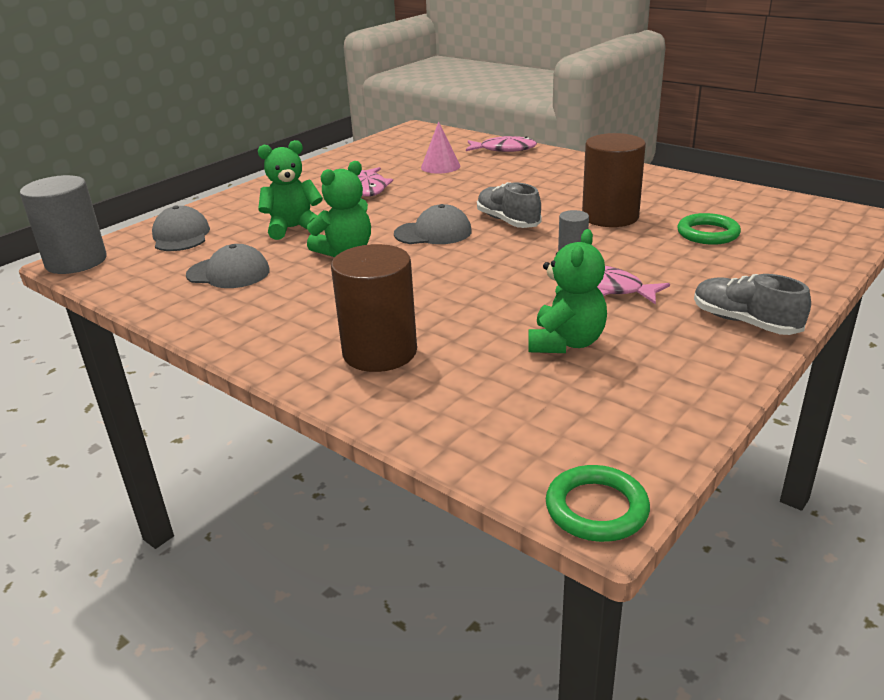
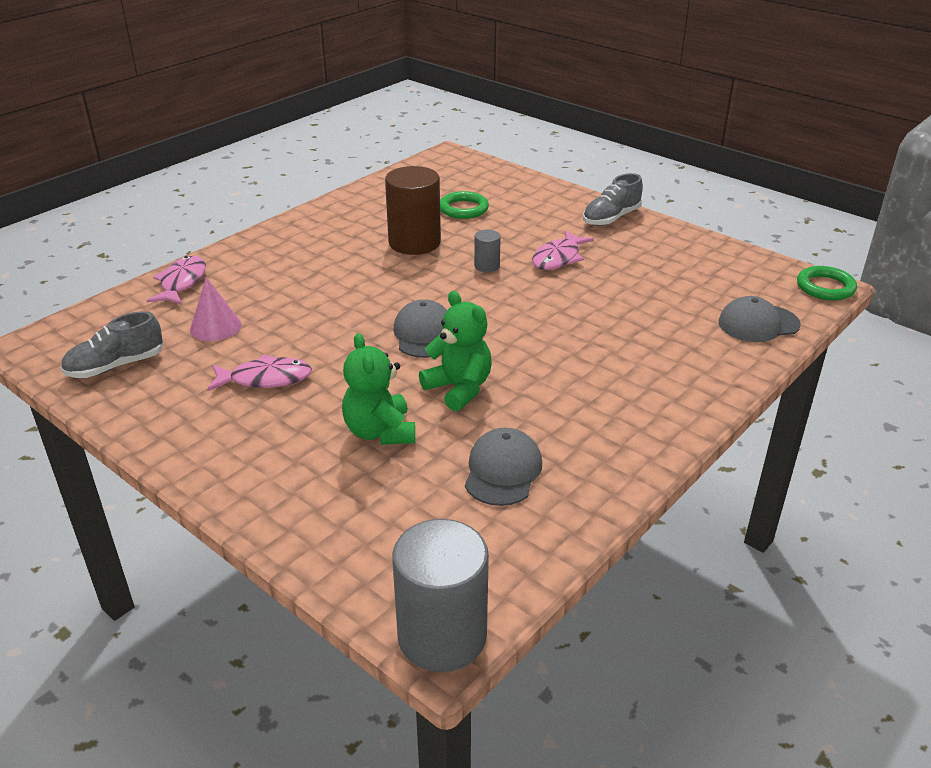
camera: 90 degrees left, 5 degrees up
(181, 236) = (374, 534): grey cap -> grey cap (758, 324)
(380, 352) = (668, 362): brown cylinder -> none
(507, 221) = (407, 292): grey shoe -> grey shoe (115, 366)
(566, 343) = (644, 281): green teddy bear -> none

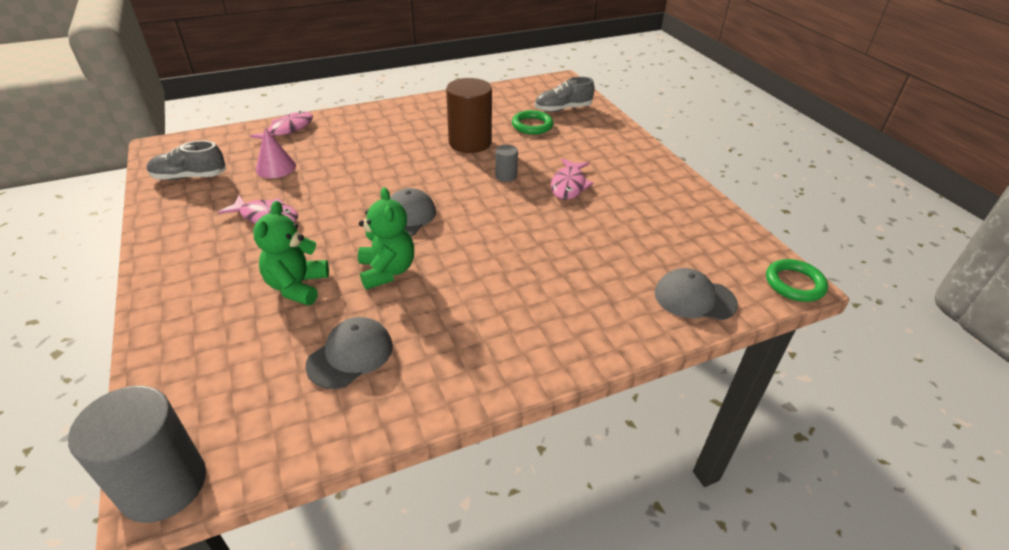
camera: 25 degrees right, 5 degrees up
(558, 258) = (569, 185): pink fish -> pink fish turned 45 degrees counterclockwise
(611, 218) = (645, 163): grey shoe -> grey shoe (563, 109)

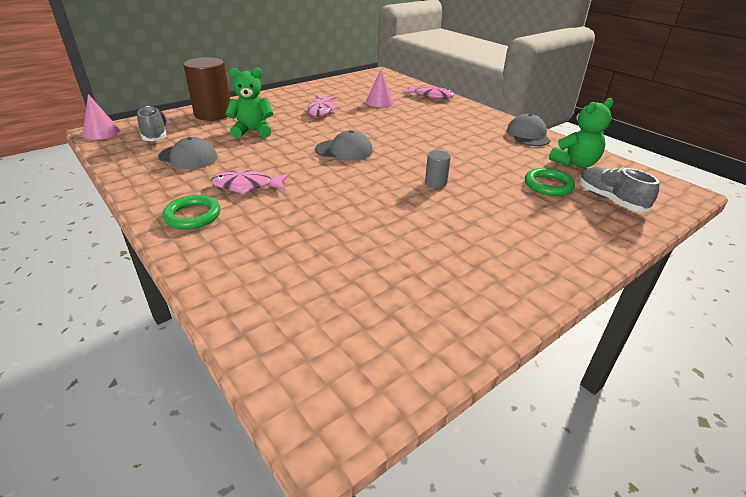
camera: 75 degrees right, 5 degrees down
(163, 485) = (101, 132): grey cylinder -> pink cone
(189, 177) = (352, 85): grey shoe -> grey shoe (155, 134)
(387, 271) = (275, 154): green teddy bear -> green teddy bear (575, 163)
(470, 142) = (479, 159): brown cylinder -> brown cylinder (213, 114)
(569, 185) = (445, 218): pink fish -> pink fish (247, 186)
(694, 298) = (272, 317): grey cap -> grey cap (528, 135)
(794, 283) = (324, 426): green ring -> green ring (193, 215)

